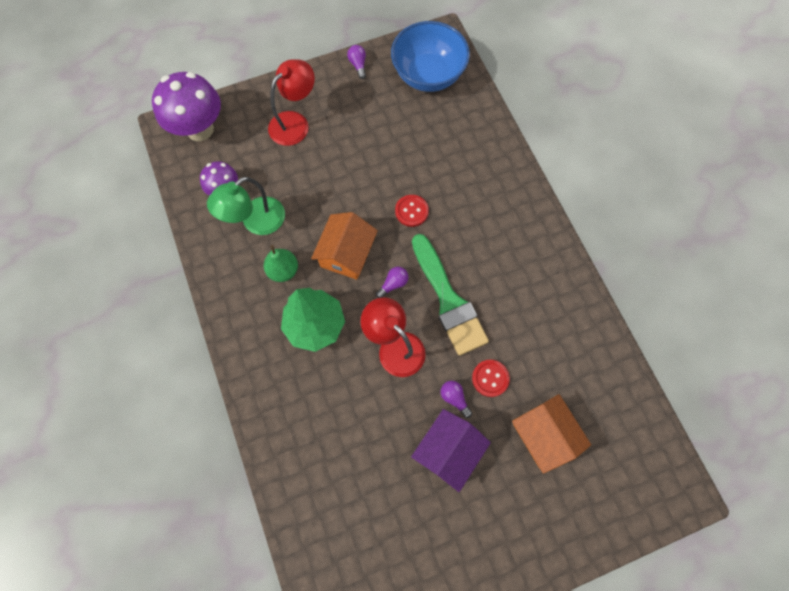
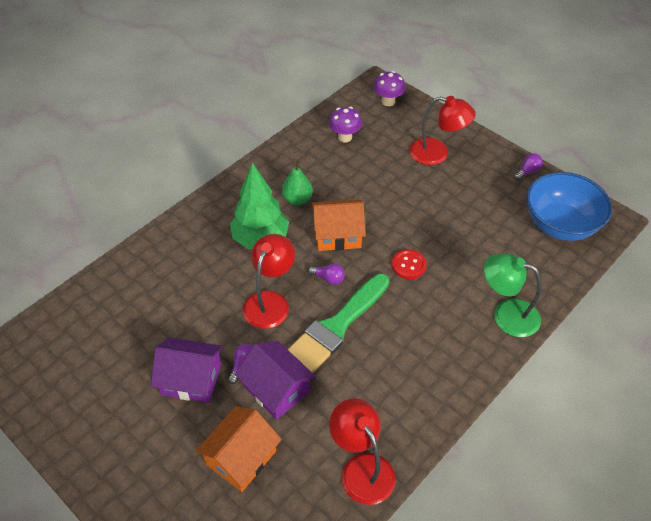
camera: 65 degrees right, 20 degrees down
(200, 129) = (388, 101): purple mushroom -> purple mushroom, size x0.56
(256, 222) = (329, 166): green lamp -> green lamp (506, 314)
(490, 378) = (276, 389): red button -> purple house
(589, 341) = (362, 468): none -> red lamp

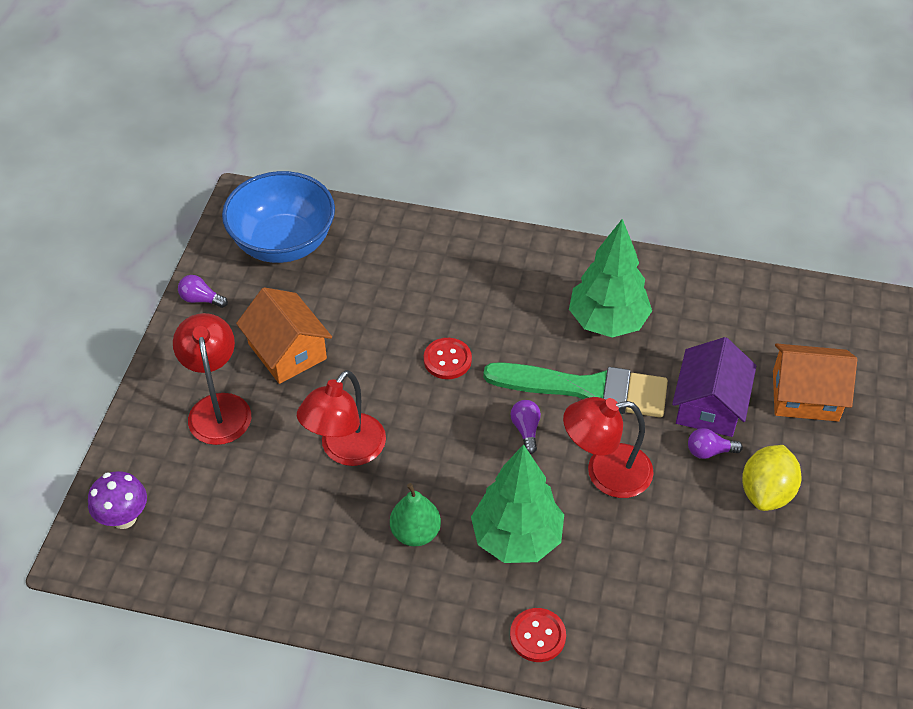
camera: 120 degrees left, 0 degrees up
(191, 379) = (766, 492): purple house -> yellow lemon
(200, 220) = (537, 636): none -> red button
(337, 234) = (448, 454): orange house -> orange house (287, 351)
(345, 137) = (245, 537): purple mushroom -> none
(362, 468) = (729, 296): red lamp -> red lamp (345, 450)
(386, 370) = (607, 322): none -> green tree
(506, 314) = (457, 250): green lamp -> none

